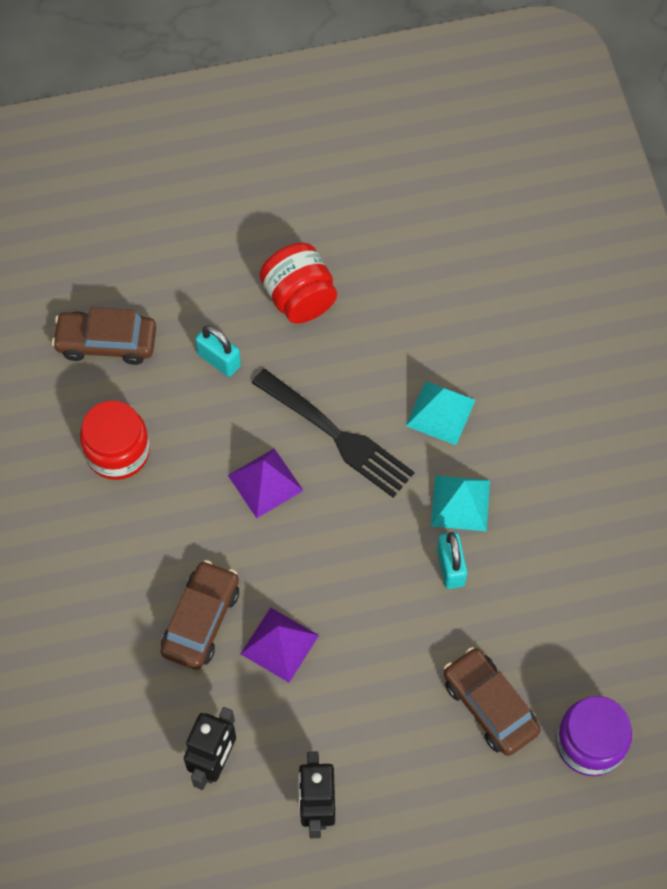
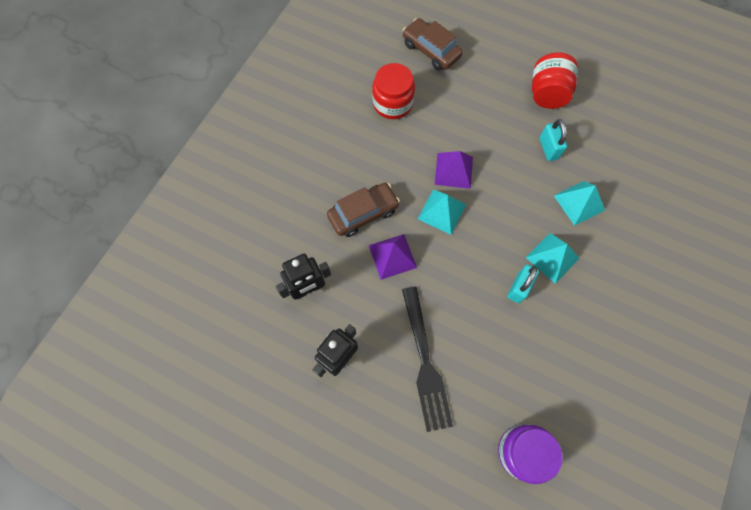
camera: 40 degrees right, 5 degrees up
(219, 360) = (480, 95): turquoise padlock -> turquoise padlock (548, 148)
(293, 545) = (442, 211): none -> turquoise pyramid
(335, 435) = (511, 173): black fork -> black fork (424, 361)
(489, 706) = (479, 381): brown car -> none

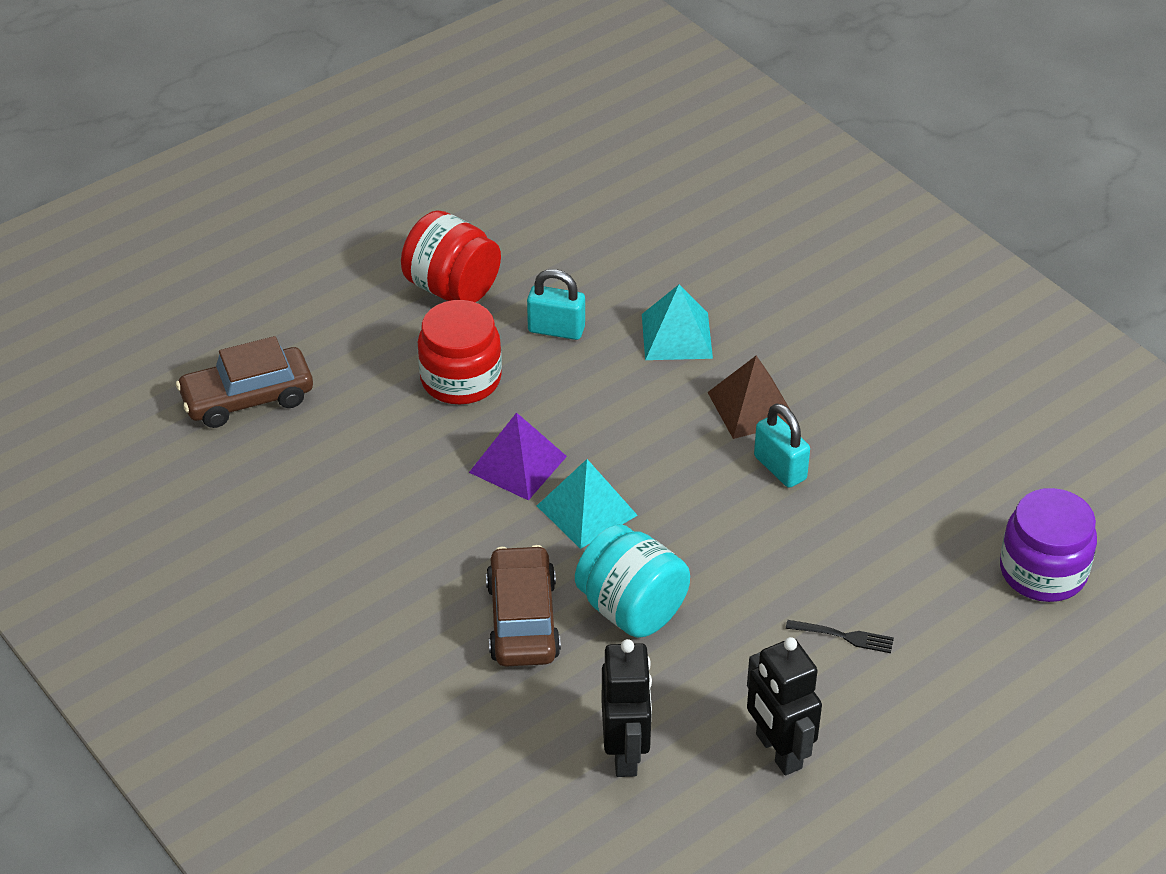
camera: 65 degrees left, 25 degrees down
(392, 103) = (322, 495): red jar -> red jar (461, 379)
(392, 256) = (631, 609): purple pyramid -> turquoise jar
(424, 361) = (843, 636): black fork -> black fork, size x0.41
(552, 257) = (752, 407): turquoise pyramid -> brown pyramid

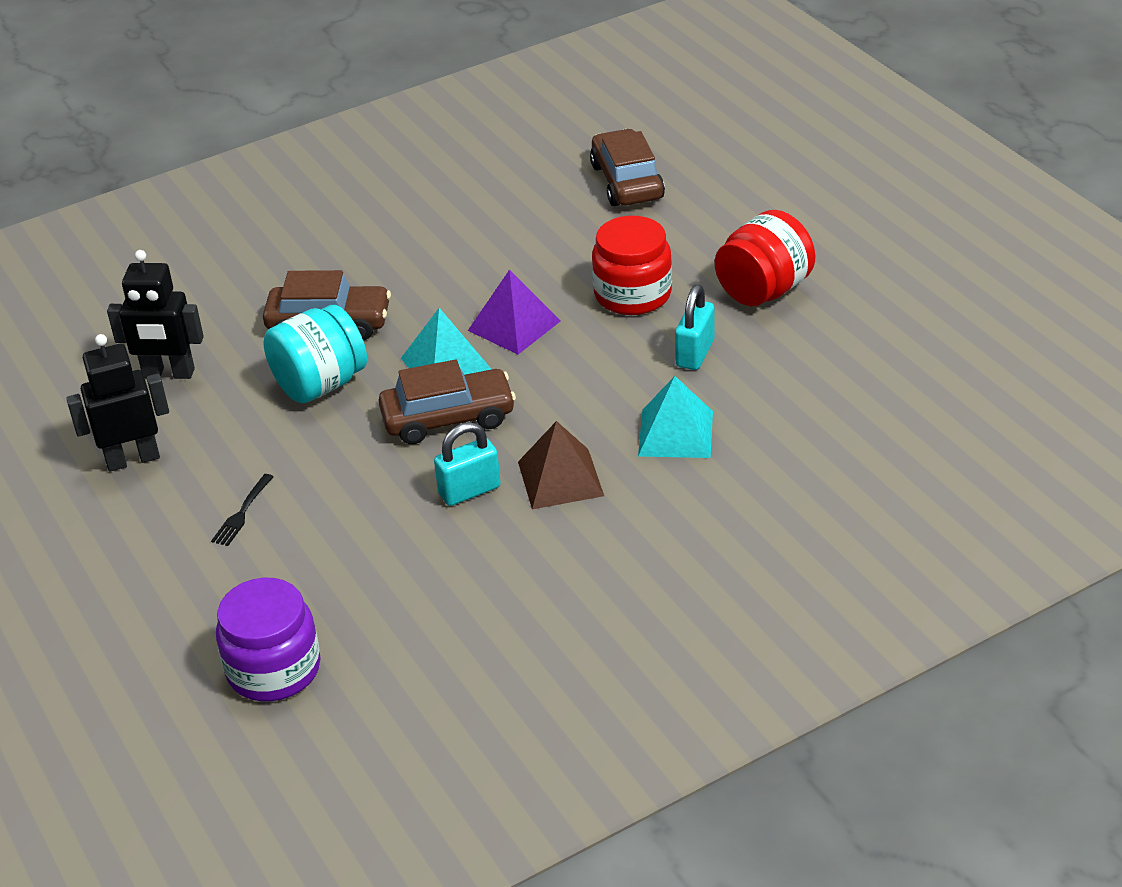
camera: 100 degrees right, 5 degrees down
(674, 497) = (448, 418): none -> brown car

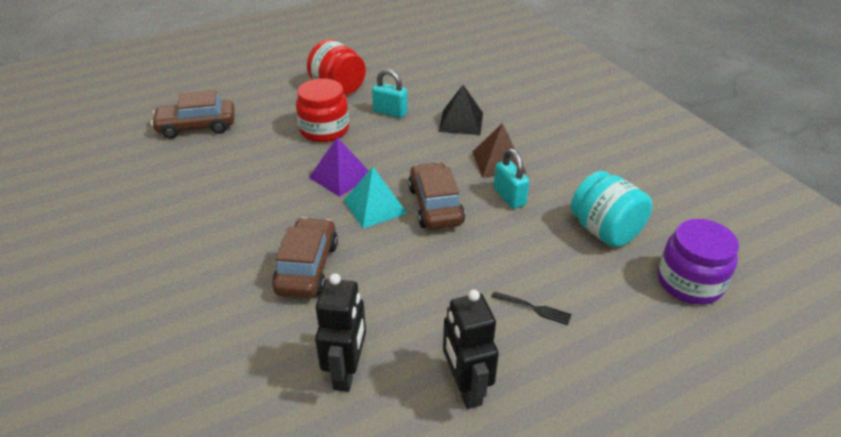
camera: 90 degrees left, 0 degrees up
(320, 384) = (384, 270): turquoise jar -> turquoise jar (605, 231)
(676, 433) = (461, 122): turquoise pyramid -> black pyramid

